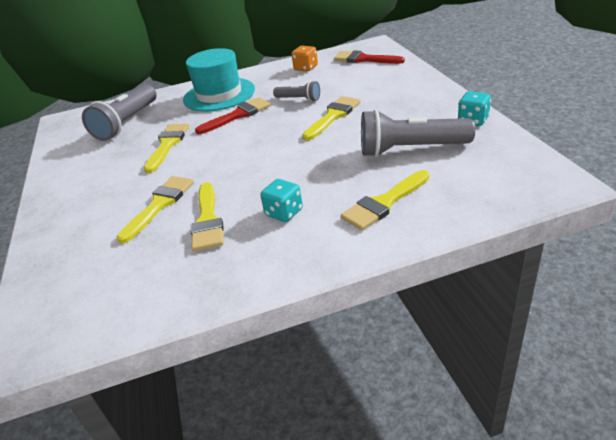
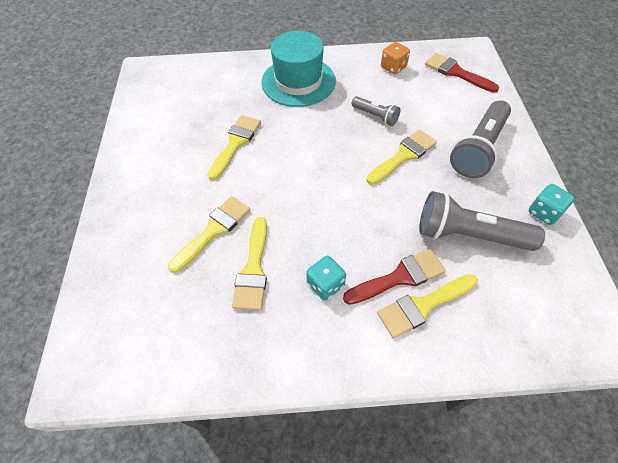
camera: 10 degrees right, 20 degrees up
(127, 123) = (203, 96): grey flashlight -> grey flashlight (478, 149)
(237, 115) = (310, 121): red brush -> red brush (399, 277)

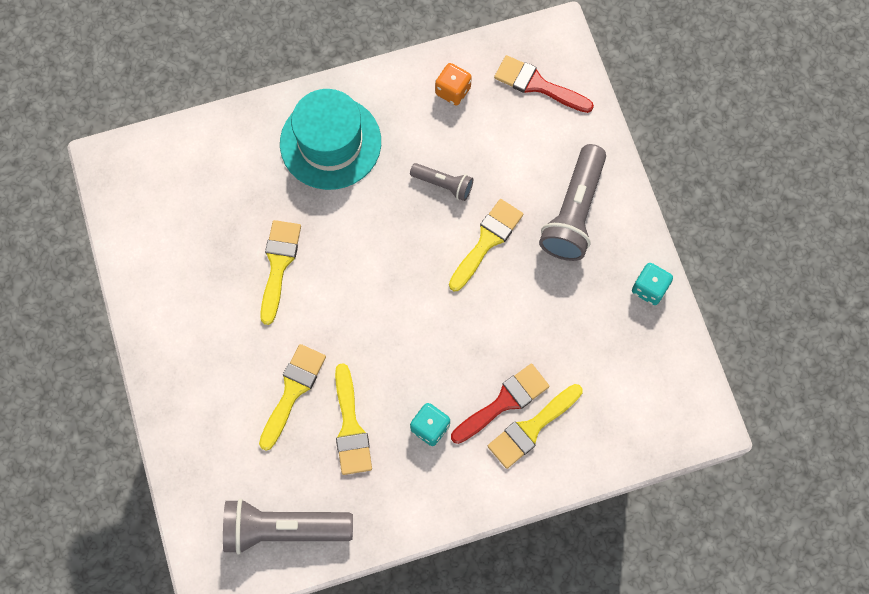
camera: 15 degrees left, 15 degrees up
(468, 235) = (570, 336): grey flashlight -> grey flashlight (283, 529)

